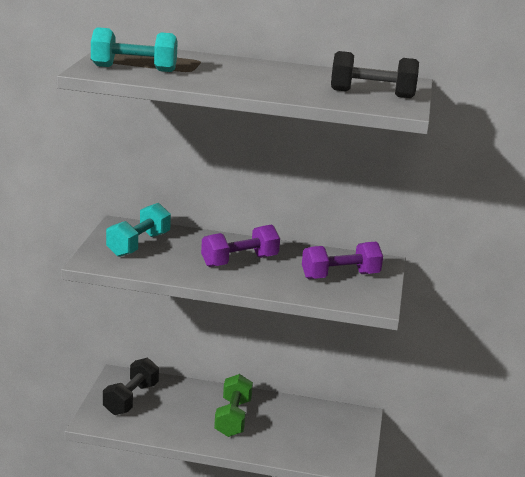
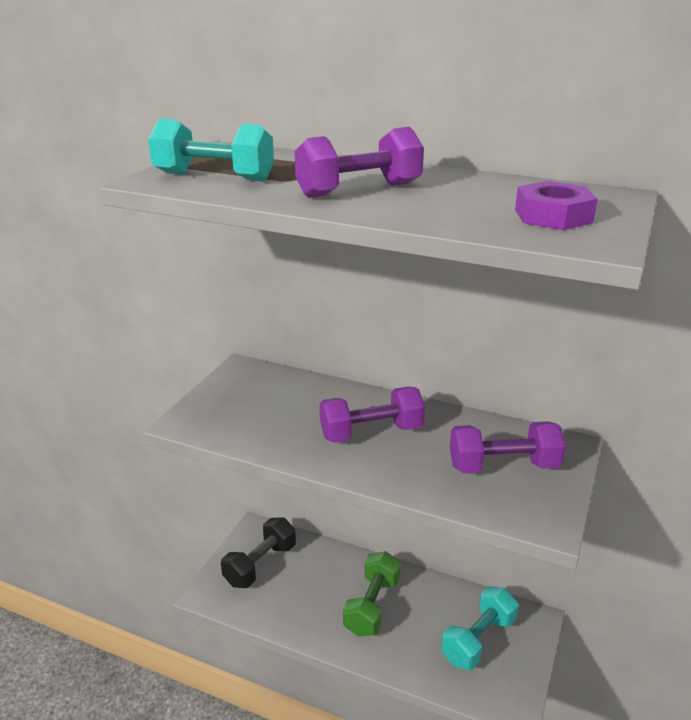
camera: 15 degrees right, 5 degrees up
(138, 245) = (252, 399): turquoise dumbbell -> turquoise dumbbell (478, 640)
(242, 78) = (359, 190): none -> purple dumbbell
(372, 94) = (553, 216): black dumbbell -> purple nut

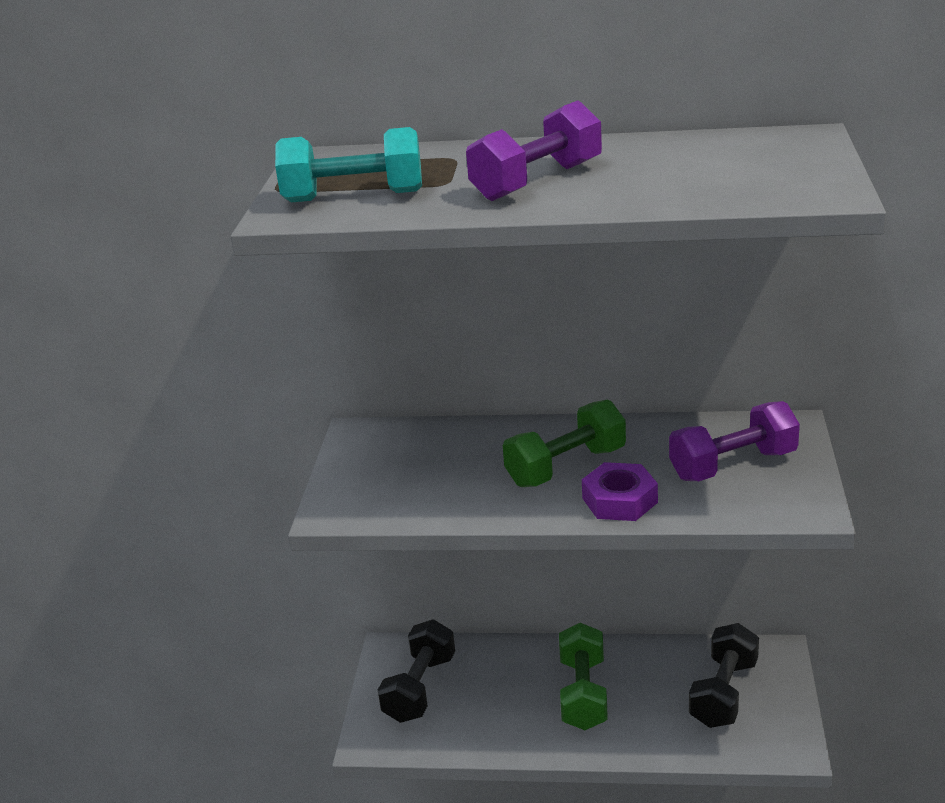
camera: 15 degrees left, 0 degrees up
(371, 433) = (566, 467): purple dumbbell -> green dumbbell
(478, 640) = (723, 693): turquoise dumbbell -> black dumbbell
(553, 216) = (763, 173): purple nut -> purple nut (619, 500)

